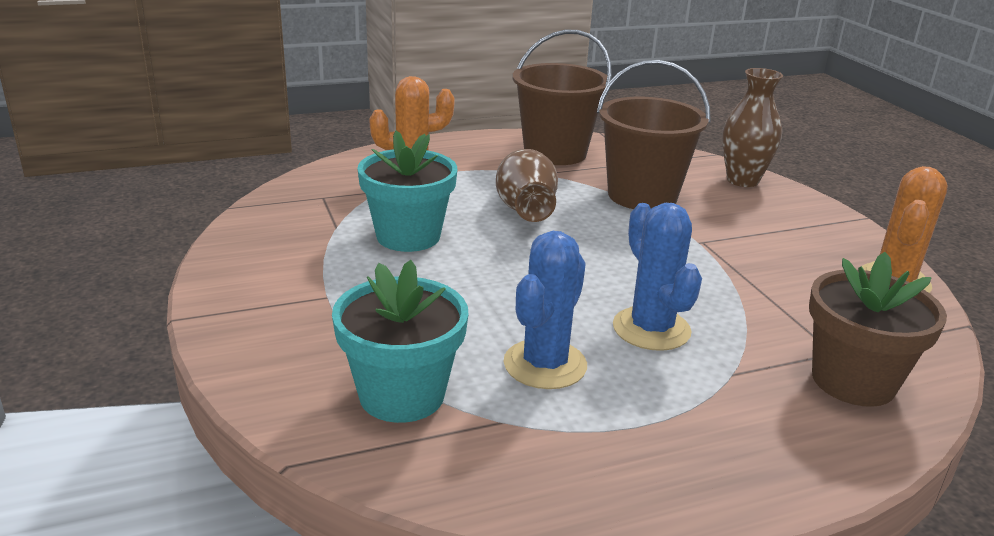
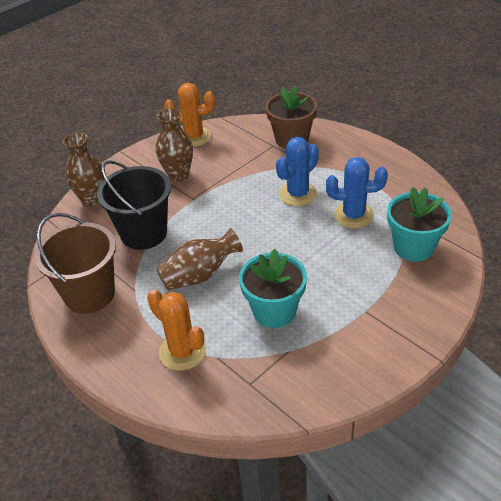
camera: 110 degrees left, 15 degrees up
(642, 196) = (144, 233): brown bucket -> black bucket
(773, 244) = (178, 175): none -> brown vase

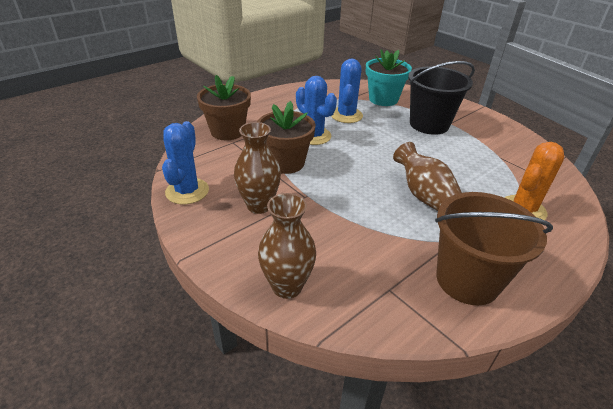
camera: 90 degrees left, 5 degrees down
(144, 233) = (361, 234): black bucket -> black bucket (429, 124)
(194, 137) = (187, 191): orange cactus -> blue cactus
(243, 181) = (286, 163): none -> brown flower pot
(274, 311) = (460, 159): turquoise flower pot -> none

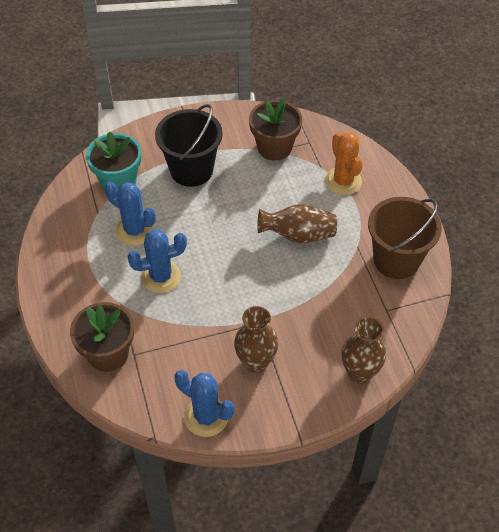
camera: 65 degrees left, 15 degrees up
(286, 163) = (198, 319): brown flower pot -> brown flower pot (274, 147)

